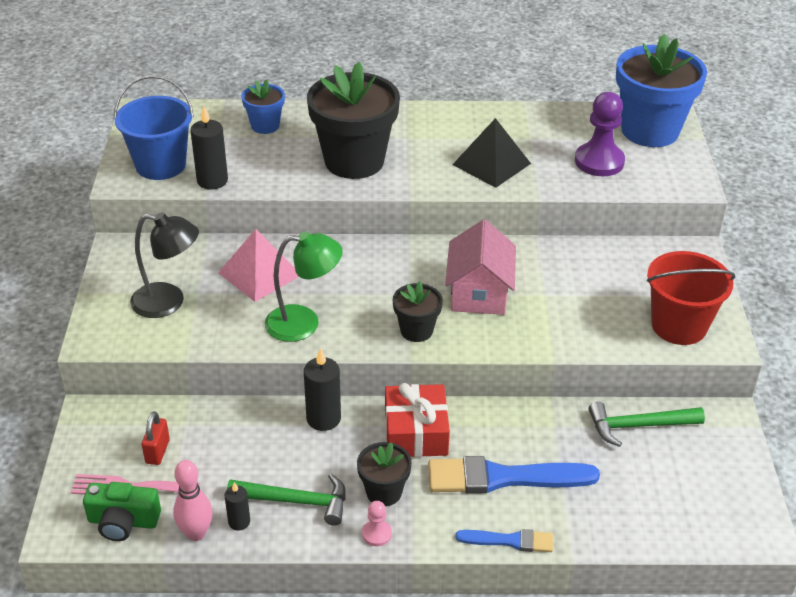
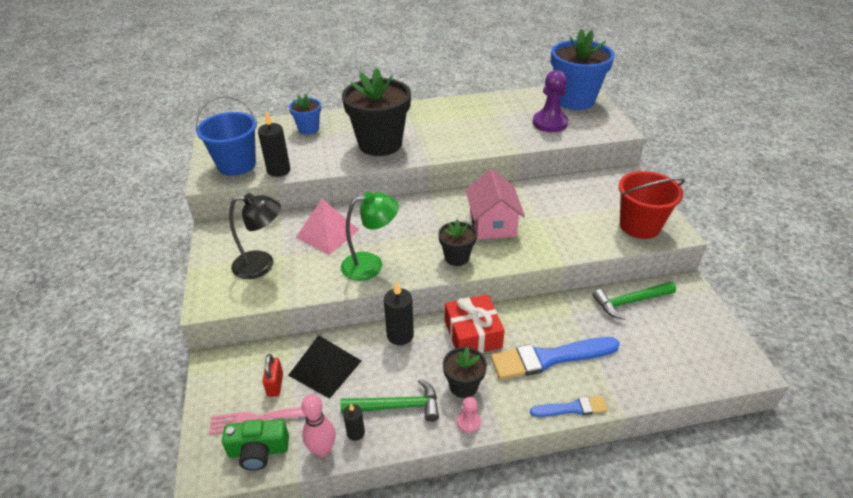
camera: 10 degrees left, 0 degrees up
(491, 164) = (477, 133): black pyramid -> black pyramid (325, 368)

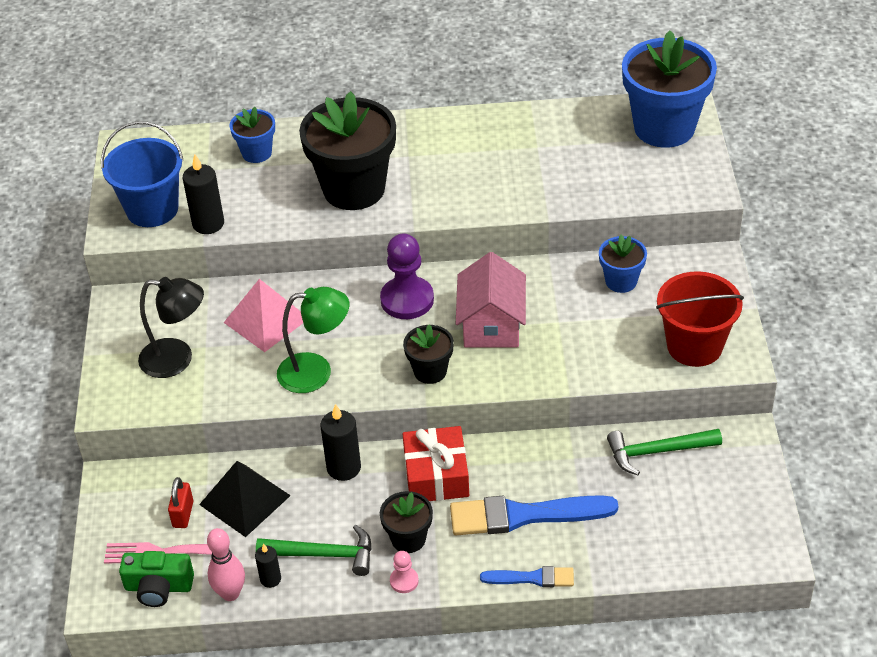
camera: 10 degrees right, 5 degrees up
(549, 123) = (610, 169): purple pawn -> purple pawn (407, 300)
(572, 191) = (621, 281): none -> blue flower pot

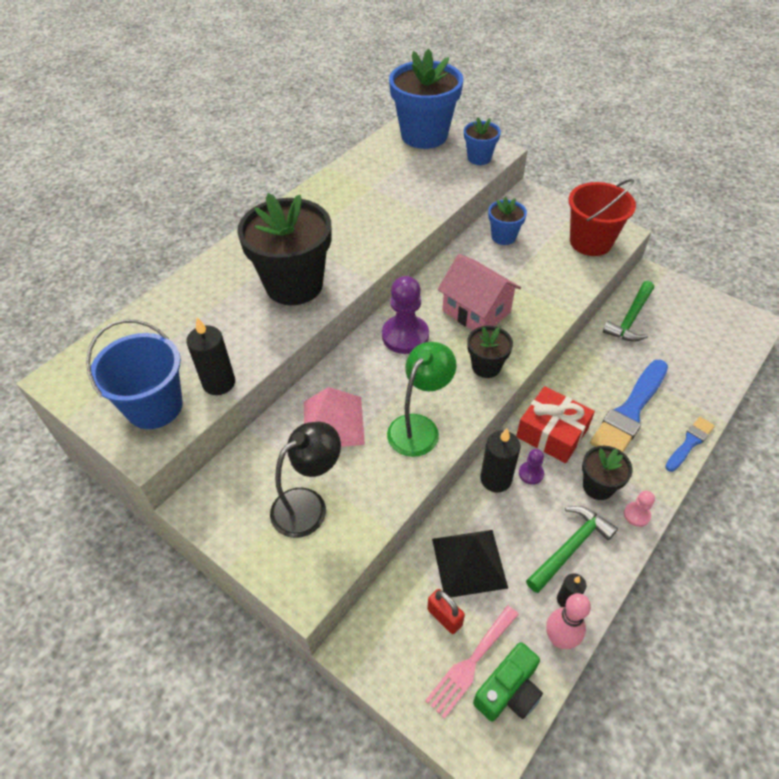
camera: 50 degrees left, 5 degrees up
(257, 153) = (185, 310): blue flower pot -> blue flower pot (479, 158)
(374, 487) = (531, 473): none -> purple pawn

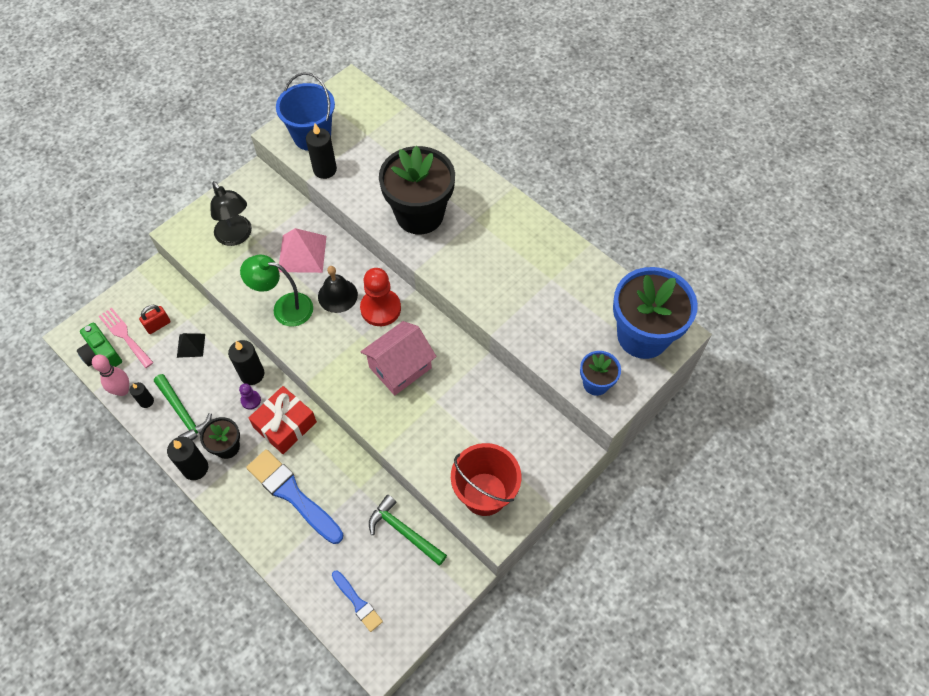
camera: 95 degrees right, 10 degrees up
(393, 377) = (337, 295): none -> black bell
(405, 336) = (380, 308): purple pawn -> red pawn
(419, 427) = (284, 308): green lamp -> green lamp turned 150 degrees clockwise
(469, 562) = (191, 345): black pyramid -> black pyramid, size x0.58
(486, 366) = (334, 364): black flower pot -> none
(503, 237) = (502, 410): blue flower pot -> none
(636, 515) = (195, 468): pink pawn -> black candle
(689, 443) = (249, 534): blue brush -> blue brush (357, 602)

